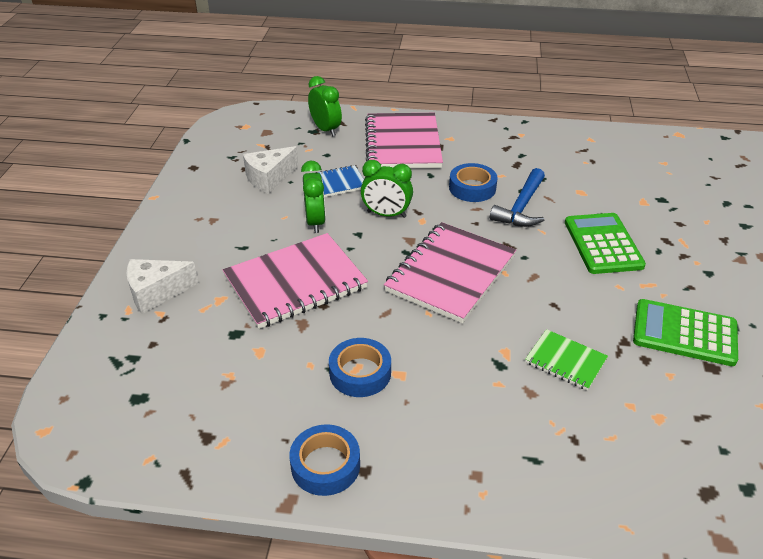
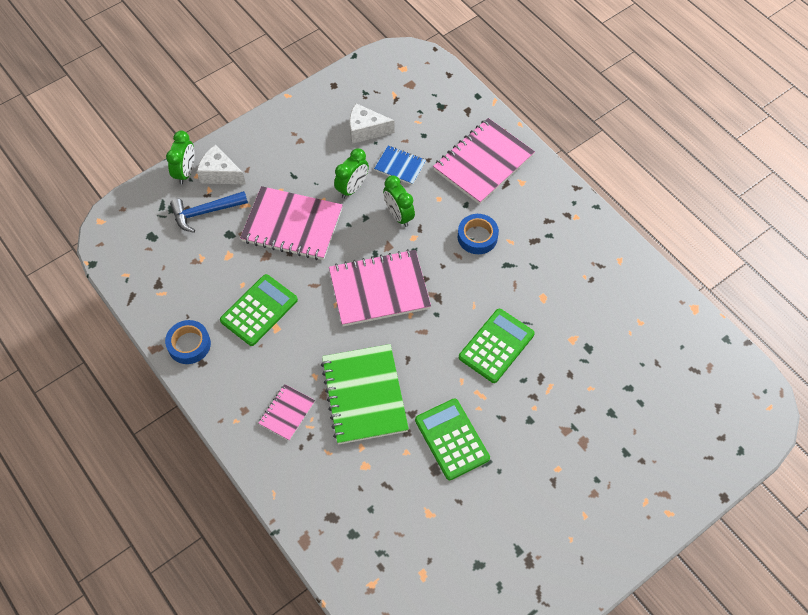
camera: 45 degrees right, 20 degrees up
(325, 129) = (449, 110): green clock -> green clock (185, 172)
(360, 373) = (259, 310): blue tape -> green calculator
(521, 207) = (486, 277): blue hammer -> blue hammer (205, 212)
(522, 438) = (287, 413): none -> pink notebook
(565, 361) = (364, 395): green notebook -> green notebook, size x1.96

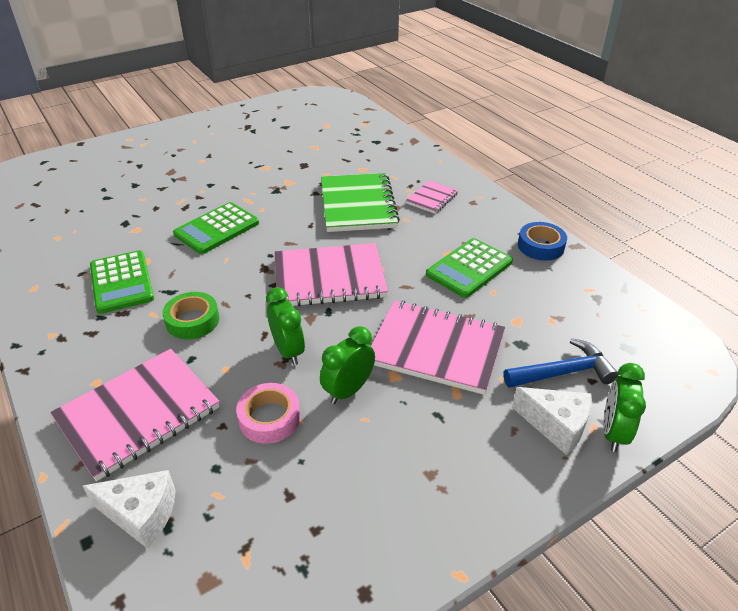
camera: 175 degrees left, 20 degrees down
(366, 130) = (313, 484): white cheese -> white cheese (141, 514)
(400, 166) = (269, 418): blue notebook -> pink tape
(451, 439) = (284, 178): green calculator -> green calculator (122, 282)
(477, 237) = (192, 320): blue tape -> green tape

